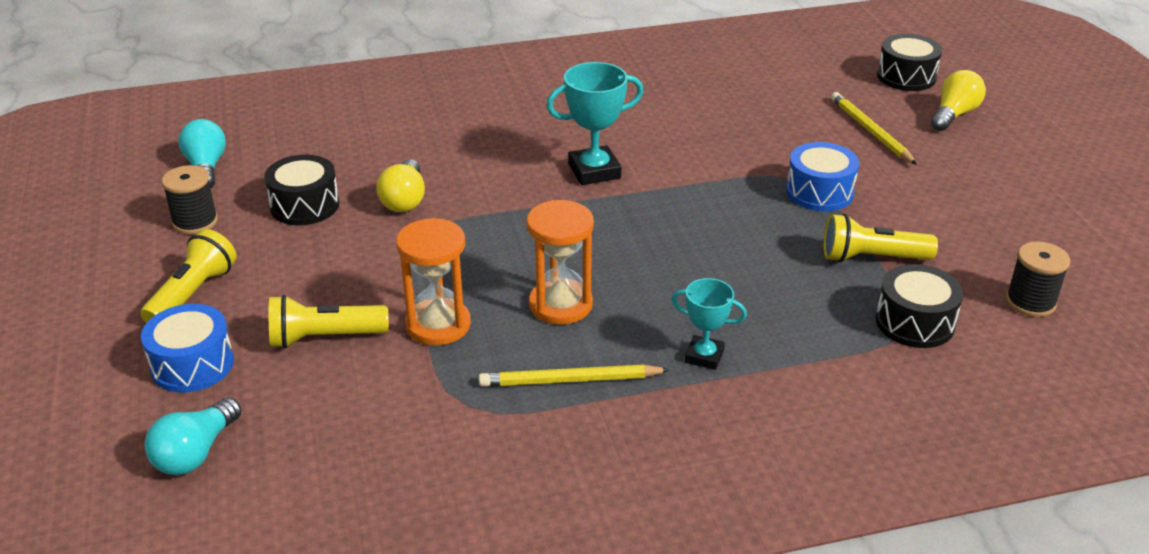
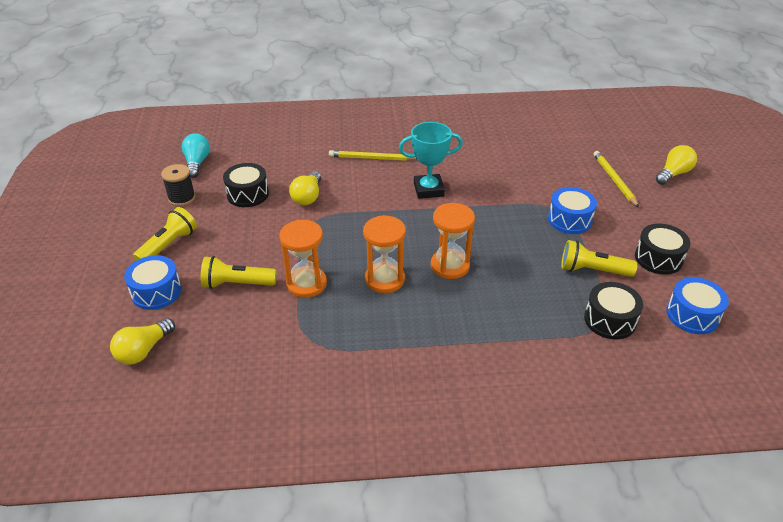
camera: 10 degrees right, 5 degrees up
(196, 453) = (144, 350): turquoise light bulb -> yellow light bulb
(570, 380) = (378, 332): yellow pencil -> yellow pencil (372, 158)
(656, 275) = (450, 266): none -> orange hourglass
(704, 356) = (466, 326): turquoise trophy -> none
(906, 77) = (647, 143): black drum -> black drum (658, 258)
(1030, 302) = (692, 315): black spool -> blue drum

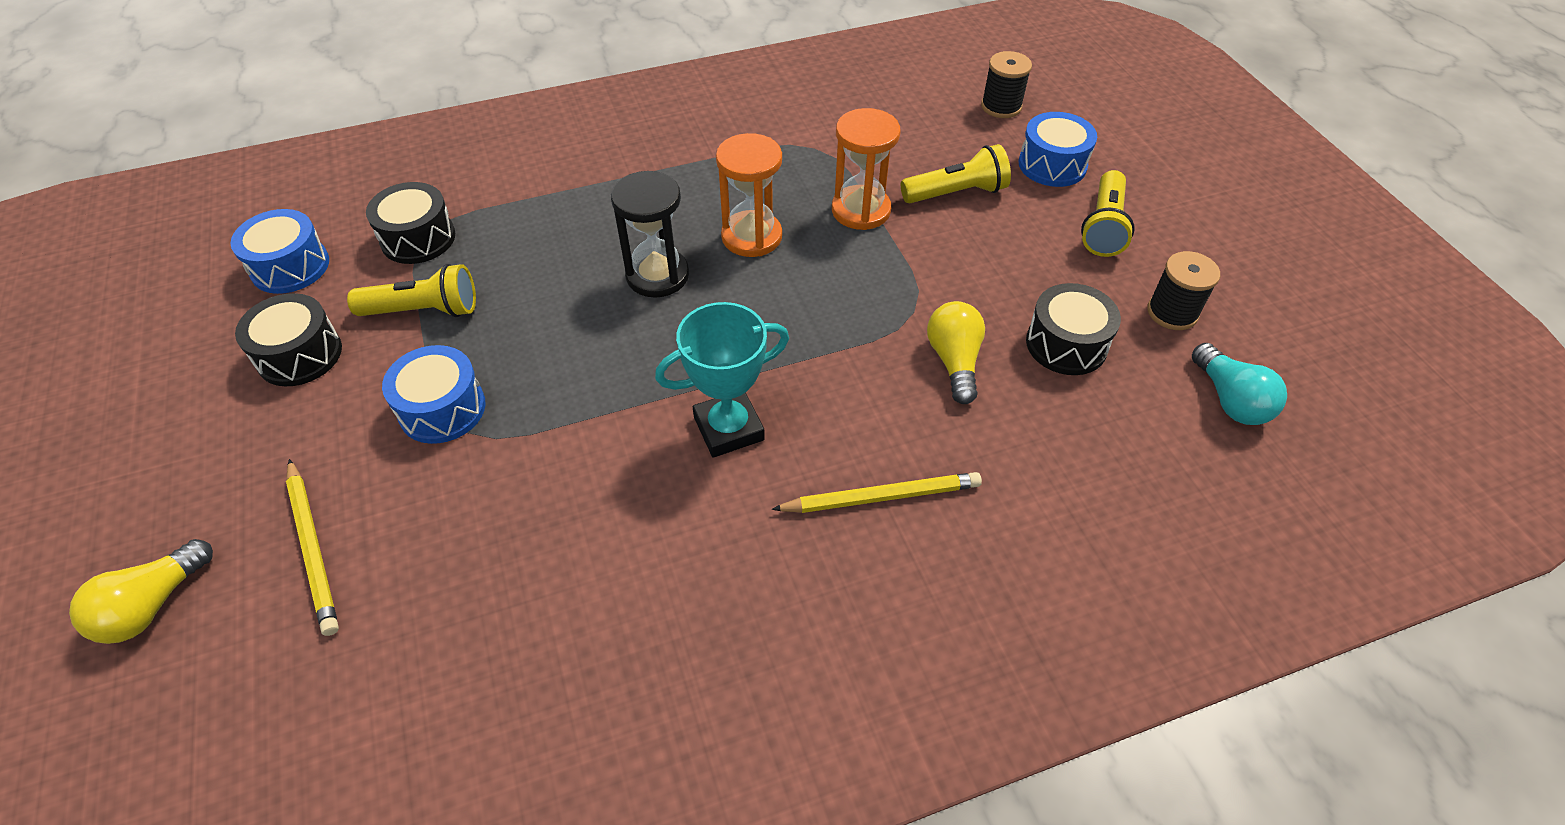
camera: 165 degrees right, 10 degrees up
(144, 350) = (1001, 106): yellow light bulb -> black spool
(450, 266) = (657, 275): orange hourglass -> black hourglass

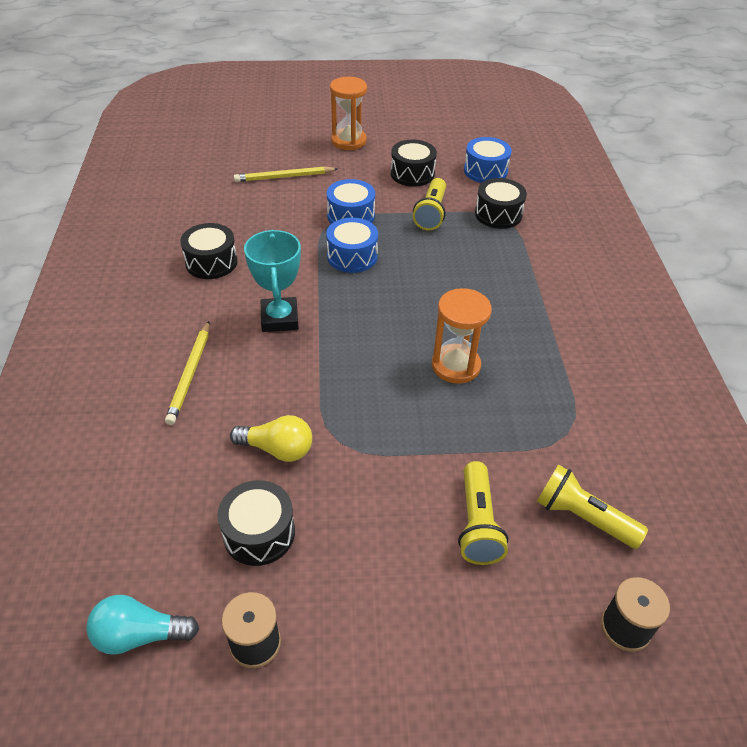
camera: 105 degrees right, 5 degrees down
(152, 605) = (279, 141): yellow light bulb -> none
(616, 571) = (211, 262): none -> black drum
(657, 275) = (429, 310): black hourglass -> none
(861, 210) = (470, 442): orange hourglass -> orange hourglass (349, 141)
(1052, 165) = (506, 635): blue drum -> blue drum (352, 256)
(1103, 227) = (392, 640): yellow flashlight -> yellow flashlight (583, 517)

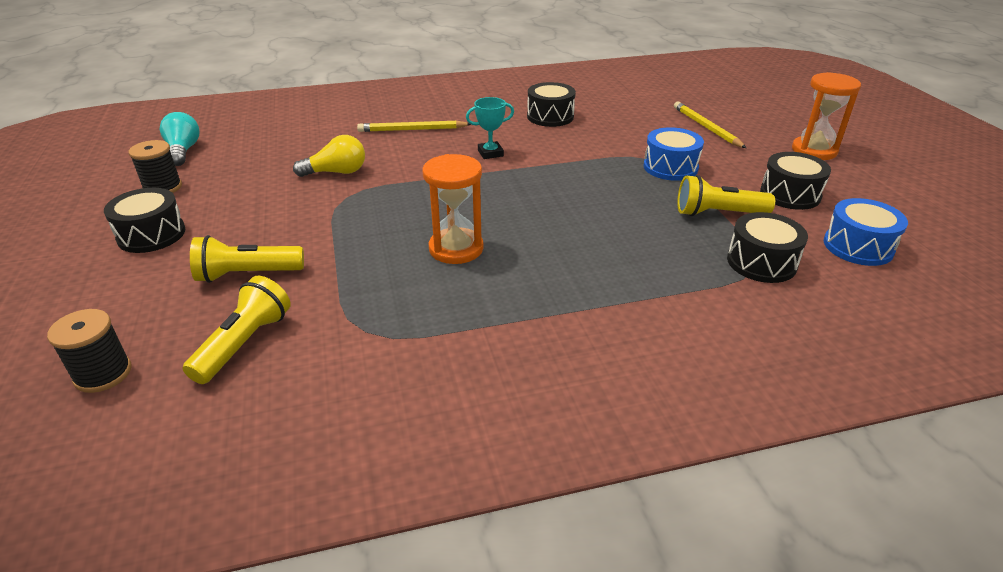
camera: 80 degrees right, 10 degrees down
(259, 533) = (255, 176): black drum -> black drum (151, 235)
(277, 449) = (336, 172): yellow light bulb -> yellow light bulb turned 105 degrees counterclockwise
(279, 318) = (490, 153): turquoise trophy -> turquoise trophy, size x0.63
(352, 256) = (601, 175): blue drum -> none

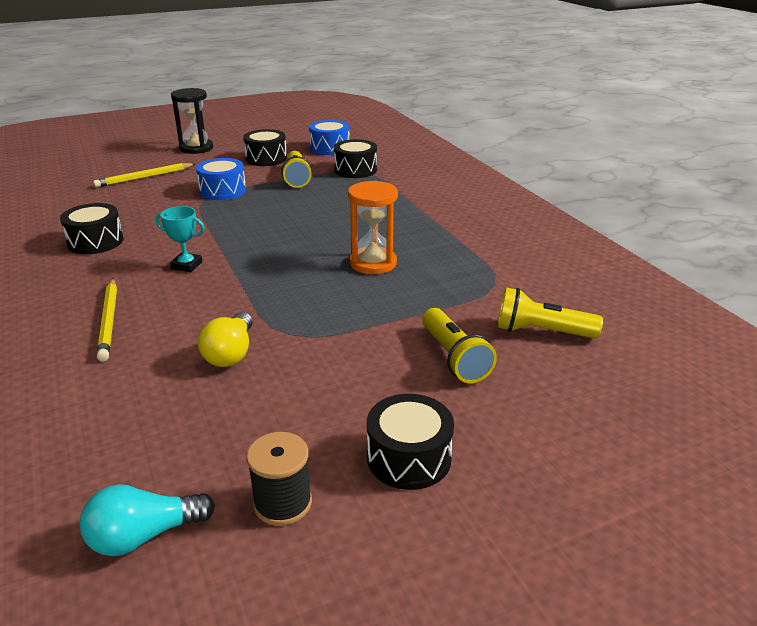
camera: 100 degrees left, 5 degrees down
(103, 374) = (623, 392): black spool -> none
(336, 172) = (231, 353): yellow light bulb -> yellow light bulb turned 150 degrees counterclockwise
(490, 153) = (186, 265): turquoise trophy -> turquoise trophy turned 45 degrees counterclockwise
(814, 150) = (196, 148): orange hourglass -> black hourglass

